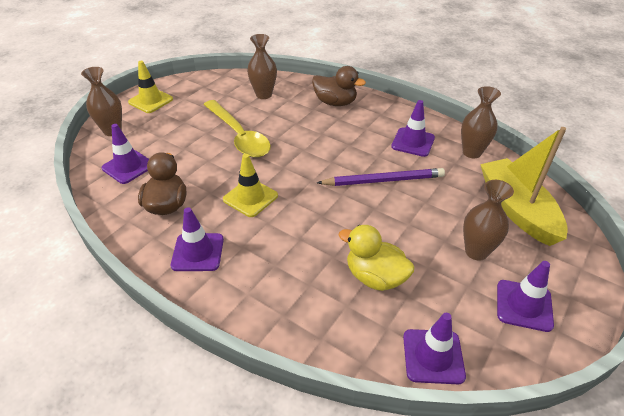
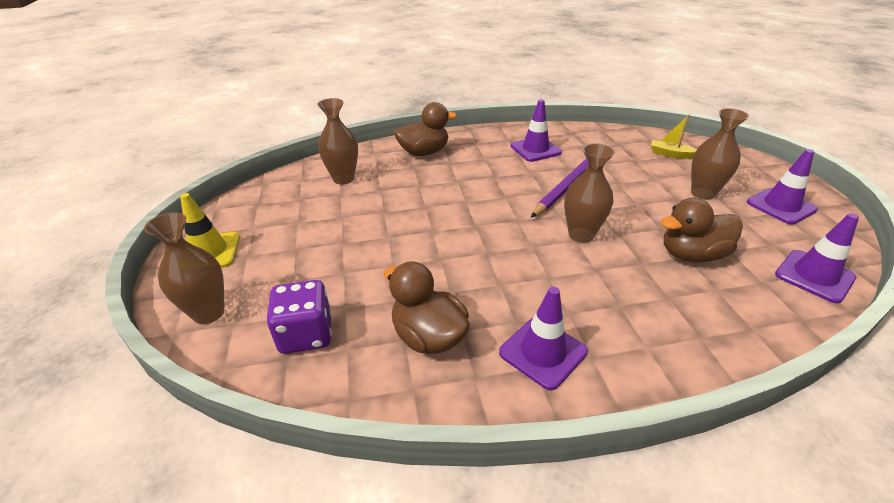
camera: 45 degrees left, 5 degrees down
(128, 167) = (306, 334): purple traffic cone -> purple dice
(239, 136) = (384, 225): yellow spoon -> none
(250, 197) = (496, 268): yellow traffic cone -> none
(375, 277) = (691, 255): yellow duck -> brown duck
(471, 152) = (582, 135): brown vase -> brown vase (581, 235)
(517, 209) = (670, 154): yellow boat -> yellow boat, size x0.42

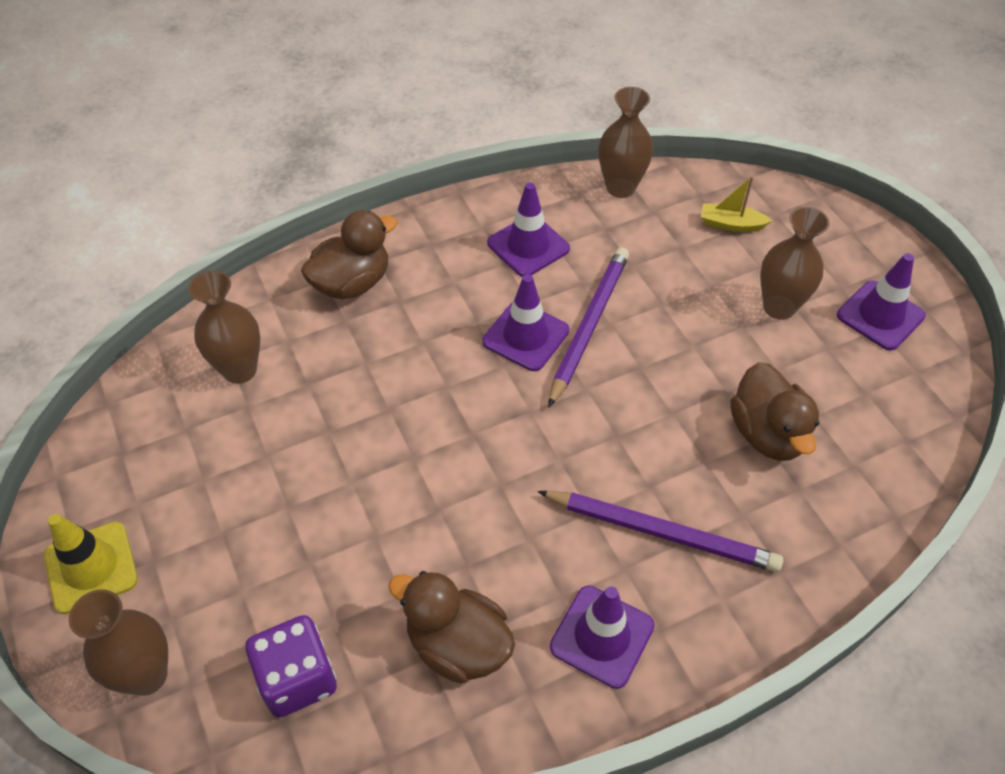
camera: 15 degrees left, 15 degrees up
(581, 235) = (621, 424): brown vase -> brown vase (620, 187)
(601, 297) = (661, 533): none -> purple pencil
(691, 255) = (767, 434): brown duck -> brown duck turned 75 degrees counterclockwise
(814, 276) = (913, 442): purple traffic cone -> purple traffic cone (526, 336)

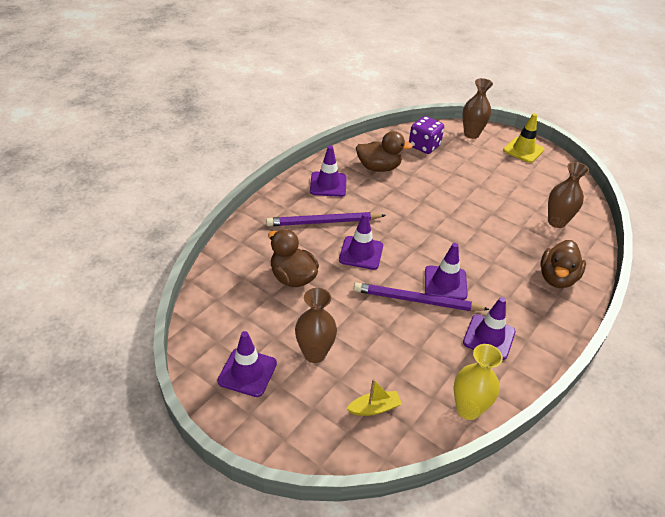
camera: 150 degrees right, 10 degrees down
(589, 326) = (417, 300): purple pencil -> purple pencil turned 105 degrees clockwise
(620, 187) = (468, 409): brown vase -> yellow vase
(627, 437) = (361, 253): none -> purple traffic cone

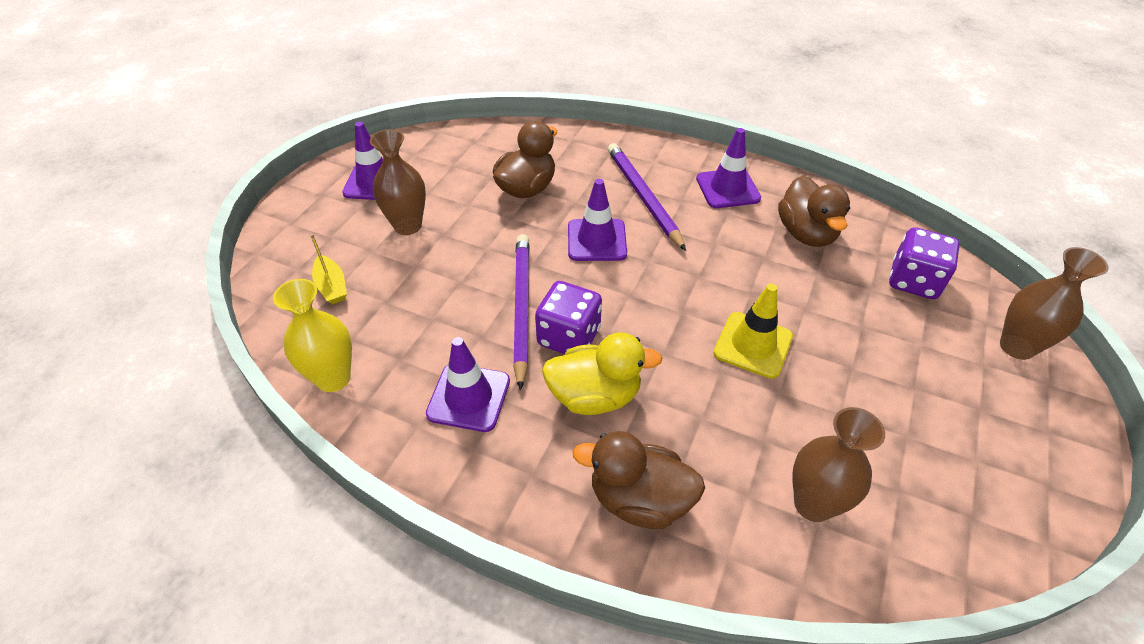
camera: 80 degrees right, 5 degrees up
(445, 283) = (569, 337): purple traffic cone -> purple dice
(491, 281) = (594, 396): none -> yellow duck
(523, 150) = (1036, 441): yellow traffic cone -> yellow traffic cone (753, 345)

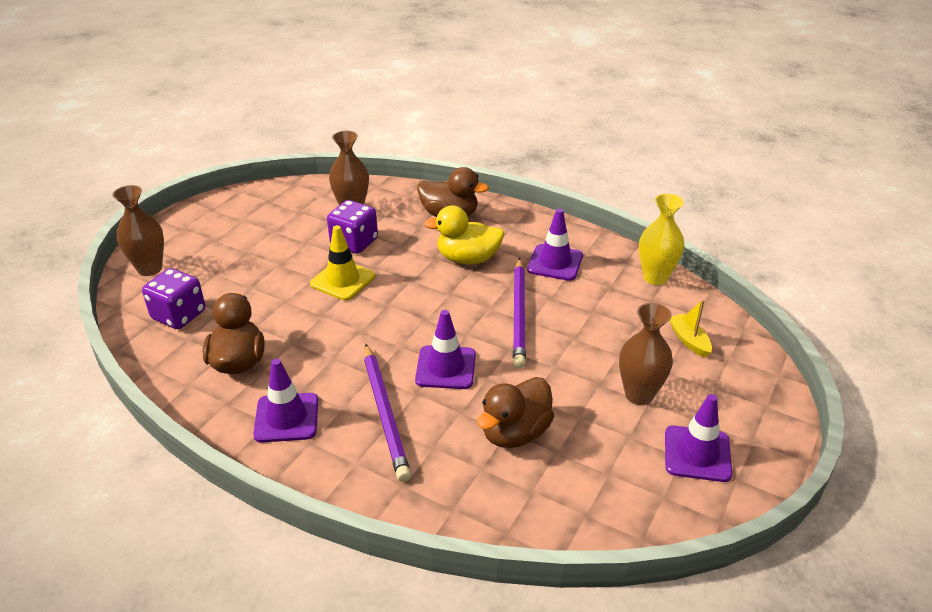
camera: 175 degrees left, 10 degrees down
(569, 337) = (482, 292): purple dice -> purple dice (354, 243)

